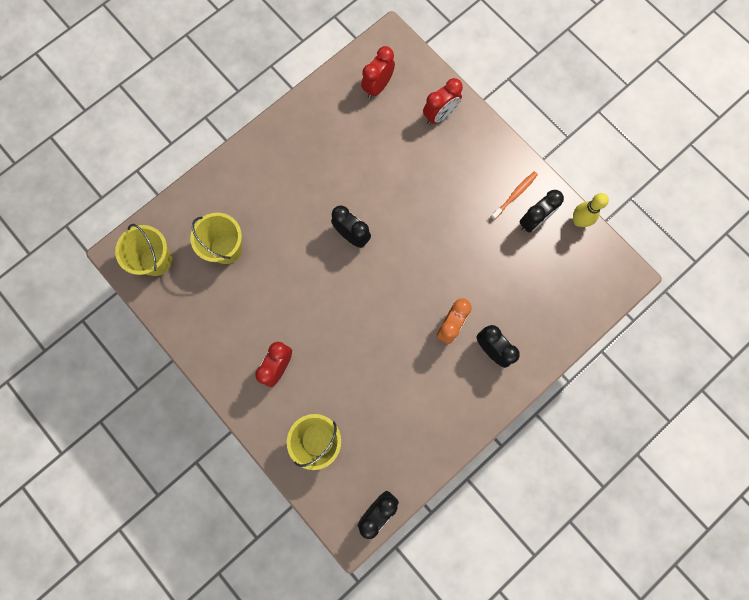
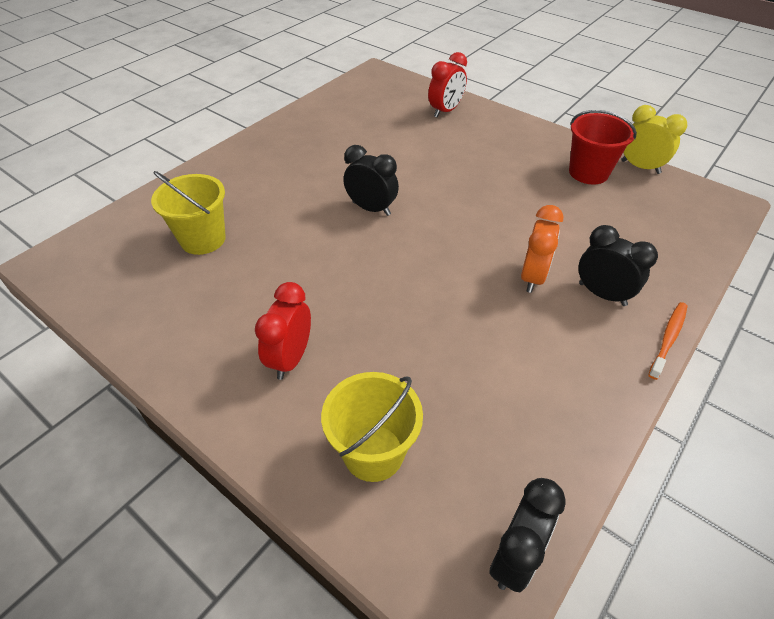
camera: 10 degrees left, 30 degrees down
(156, 260) = (100, 262): yellow bucket -> none
(377, 87) = (372, 100): red clock -> none
(515, 195) = (555, 156): orange toothbrush -> orange toothbrush (668, 339)
(533, 221) = (588, 172): black clock -> red bucket
(578, 221) = (640, 167): yellow bowling pin -> yellow clock

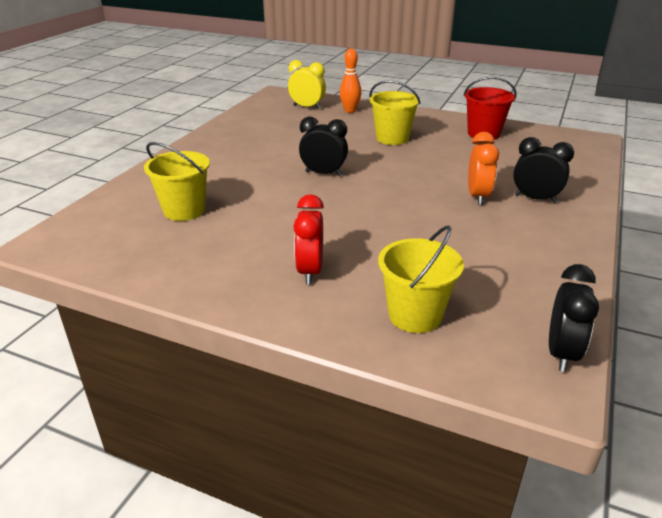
camera: 15 degrees left, 15 degrees down
(445, 111) = (350, 111): red clock -> orange bowling pin
(474, 164) = (392, 138): none -> yellow bucket
(640, 167) = (520, 126): yellow clock -> yellow clock (307, 107)
(668, 339) = (597, 216): orange toothbrush -> none

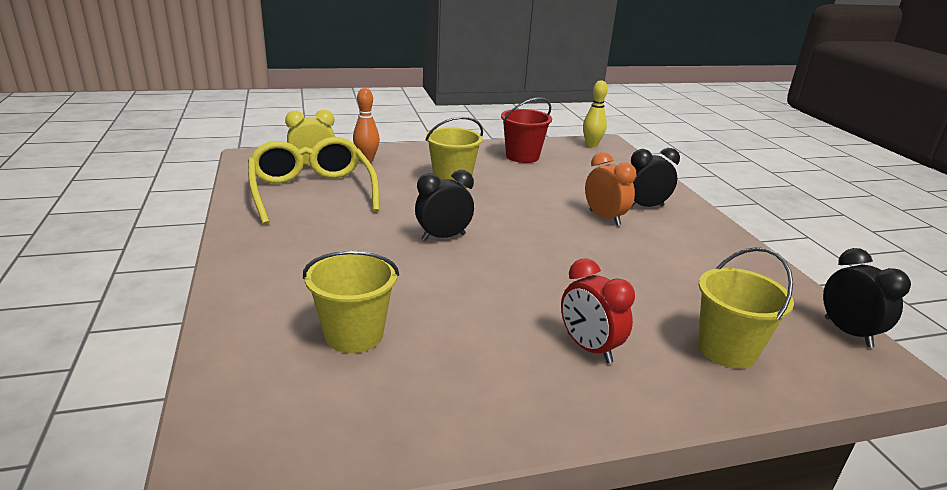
camera: 40 degrees left, 5 degrees down
(282, 123) = (312, 191): none -> yellow glasses
(572, 138) = (591, 145): none -> yellow bowling pin

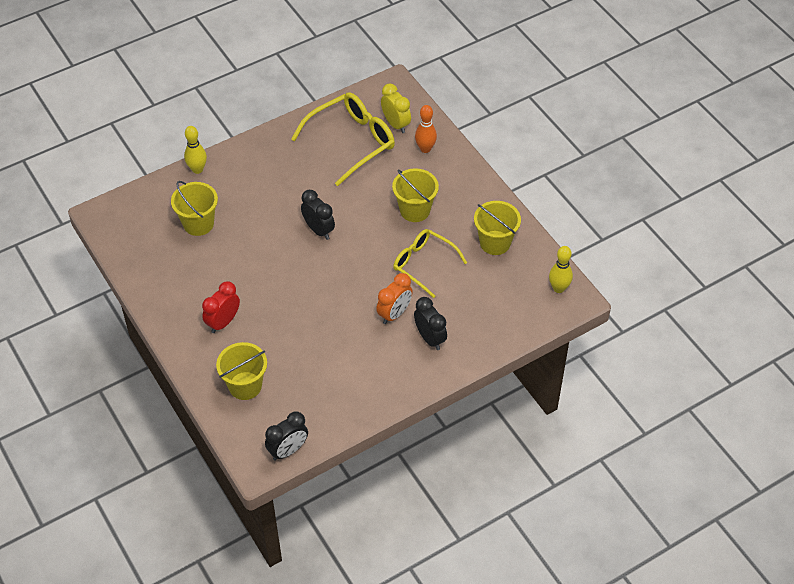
camera: 75 degrees right, 25 degrees up
(228, 313) = (197, 169): none -> yellow bowling pin
(522, 156) = (495, 243): red bucket -> yellow bucket
(535, 190) = (423, 264): none -> yellow glasses

